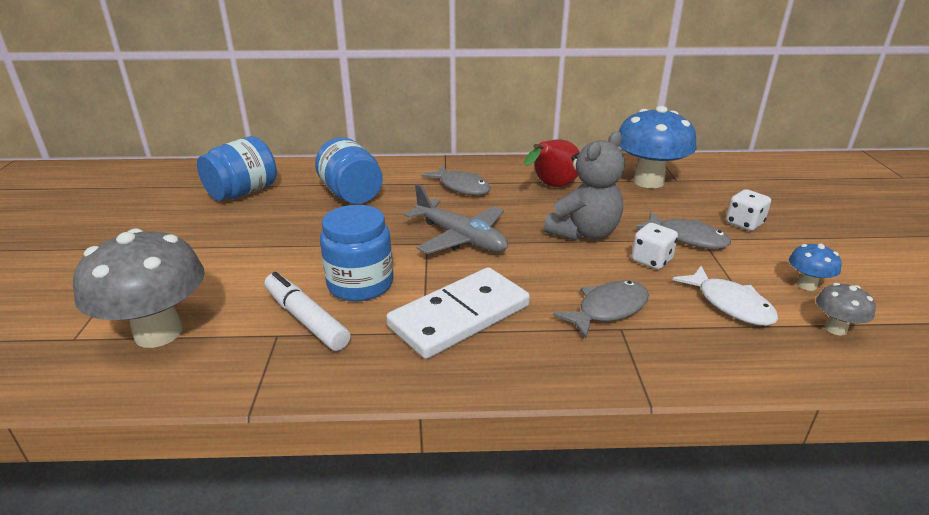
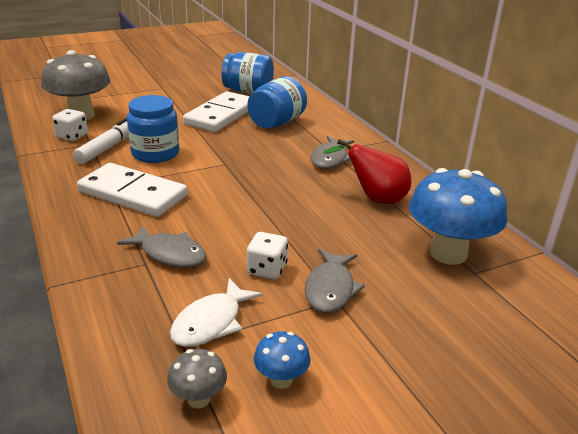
camera: 65 degrees right, 0 degrees up
(294, 222) = (221, 115): none -> white domino
(460, 238) = (241, 174): grey plane -> none
(584, 233) = (294, 227): grey teddy bear -> none
(744, 223) = (401, 329): white dice -> white dice (72, 136)

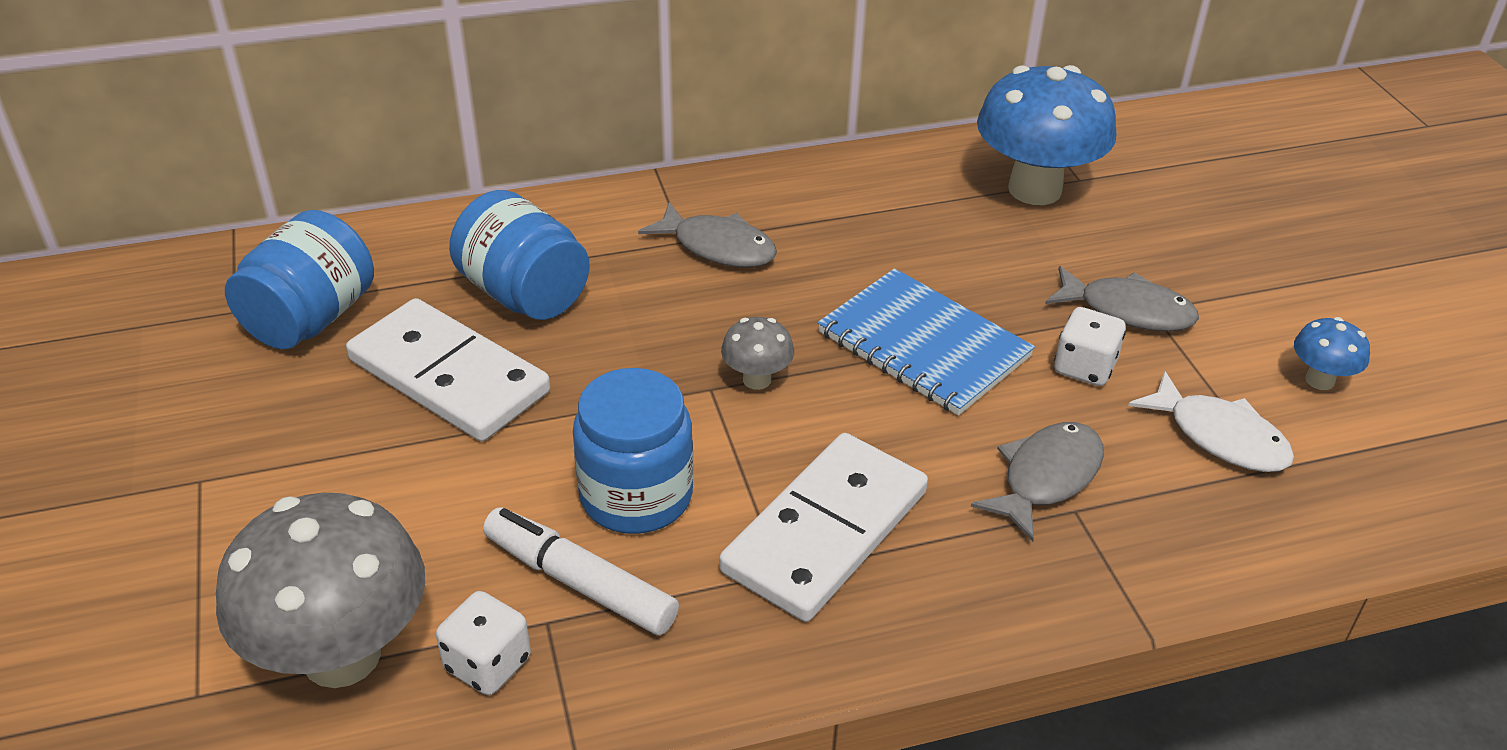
camera: 80 degrees left, 10 degrees up
(198, 399) = (1370, 456): grey mushroom -> grey mushroom (757, 379)
(272, 215) = (923, 345): none -> blue notebook
(374, 199) = (876, 224): red pear -> none

